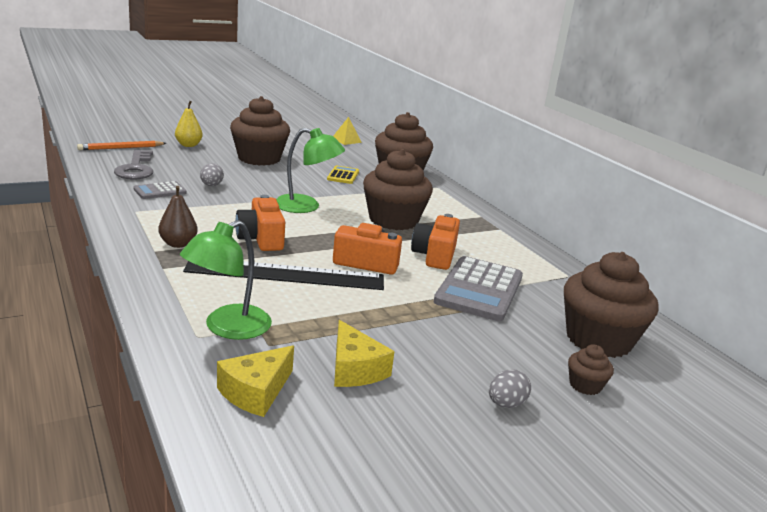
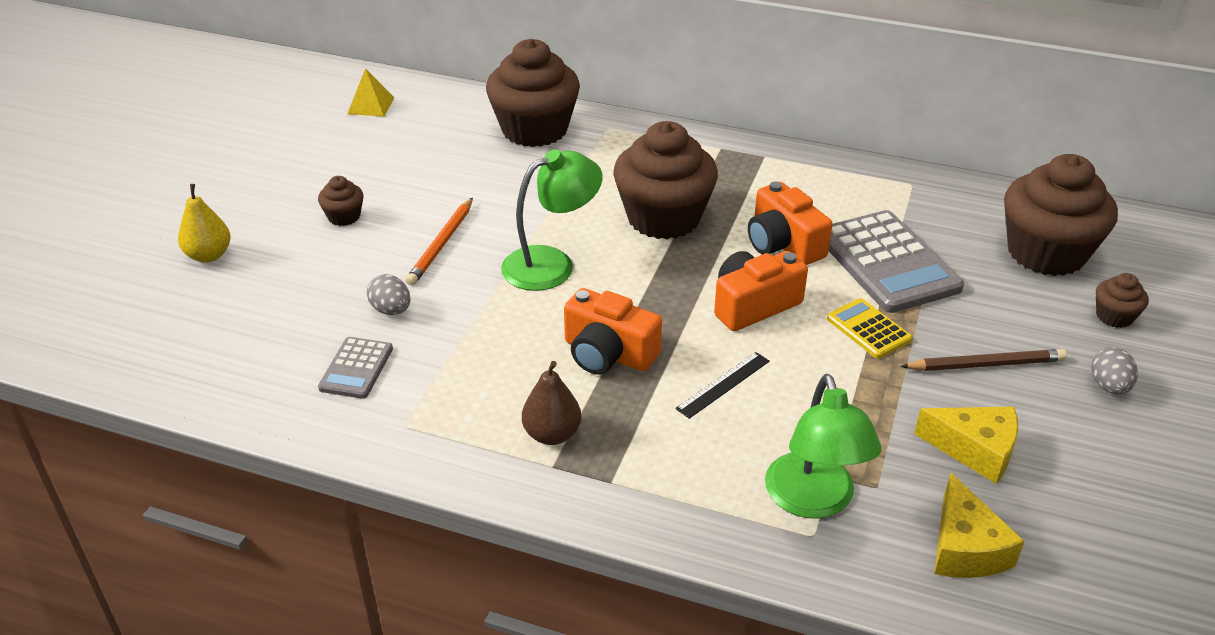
camera: 40 degrees left, 15 degrees up
(121, 148) = (134, 329): orange pencil -> orange pencil (441, 244)
(136, 169) = (242, 352): grey key -> none
(259, 158) = (344, 217): brown cupcake -> brown cupcake, size x0.44
(286, 274) = (723, 384): black ruler -> black ruler, size x0.42
(343, 175) = (488, 178): yellow calculator -> yellow calculator (868, 329)
(444, 349) = (985, 364): none -> brown pencil

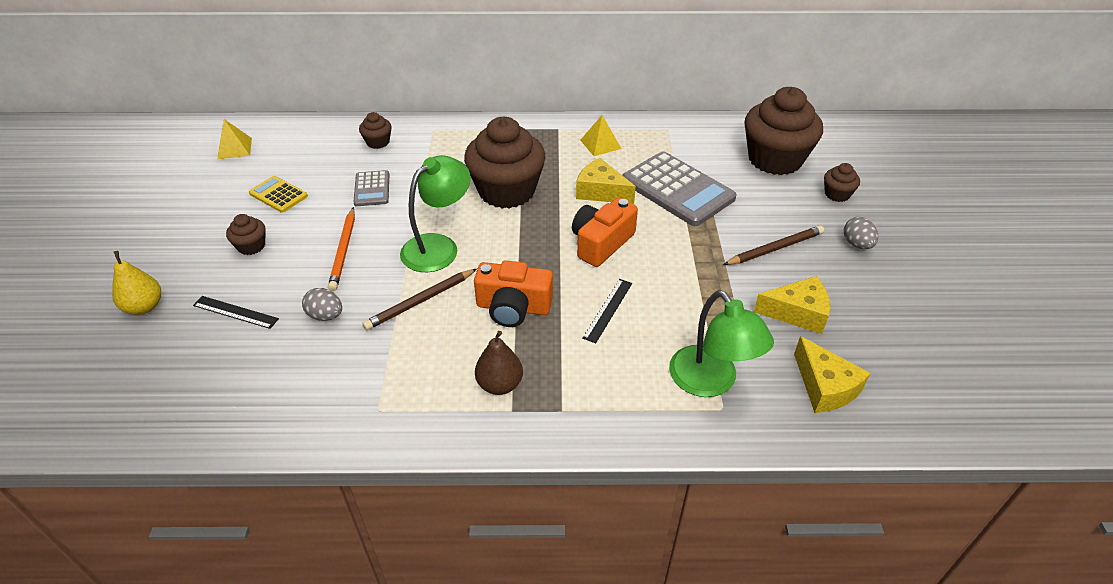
camera: 20 degrees left, 5 degrees up
(298, 283) = (235, 312): none -> black ruler
(356, 368) = (317, 373): grey calculator -> grey calculator (372, 189)
(503, 320) = (420, 301): none -> brown pencil
(535, 130) = (378, 142): brown cupcake -> brown cupcake, size x0.44
(783, 244) = (601, 192): orange camera -> yellow cheese
(811, 186) = (600, 144): none -> yellow pyramid
(868, 329) = (687, 242): yellow calculator -> yellow calculator (278, 195)

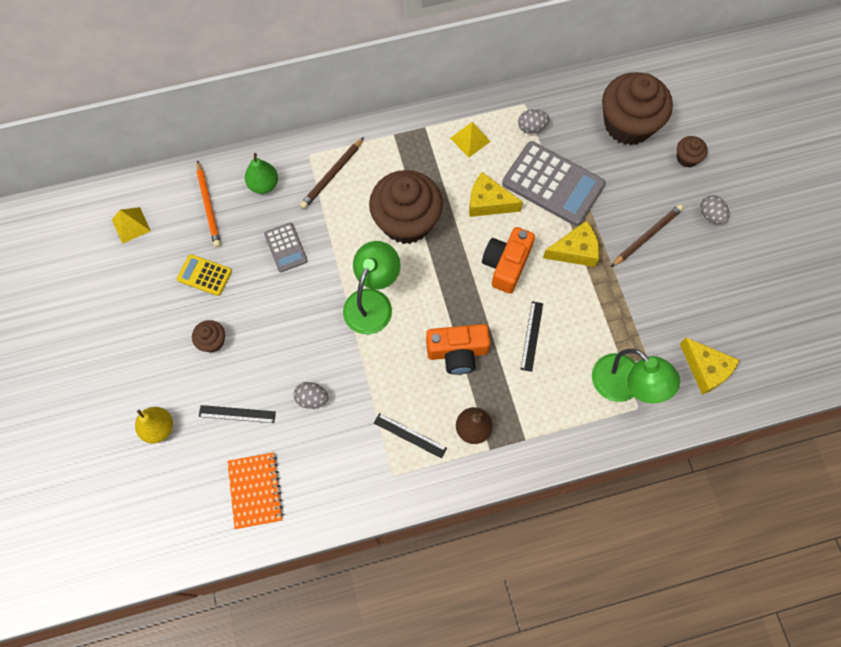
camera: 15 degrees left, 25 degrees up
(208, 389) = (255, 491): none -> orange notebook
(343, 251) = (294, 326): orange pencil -> orange pencil (208, 206)
(378, 142) = (264, 185): brown cupcake -> green pear
(419, 374) = (410, 435): none -> black ruler
(420, 301) = (381, 364): brown pencil -> brown pencil (332, 175)
(668, 146) = (531, 127): none -> grey egg
(797, 313) = (675, 302): yellow cheese -> yellow cheese (575, 251)

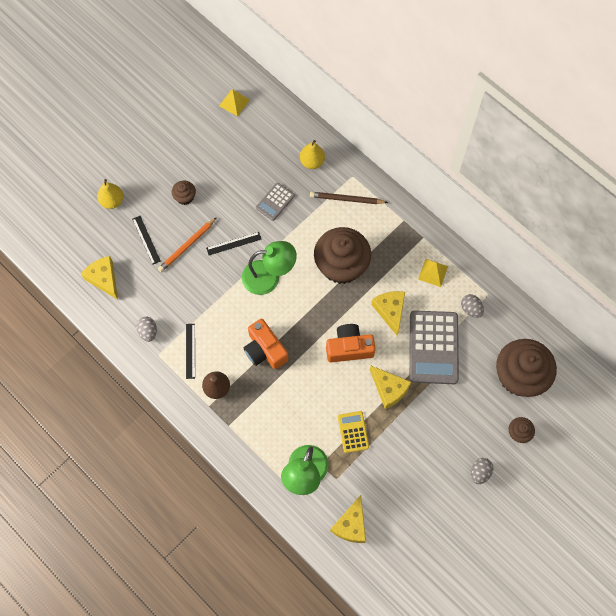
camera: 60 degrees right, 0 degrees up
(204, 275) = (226, 165): yellow calculator -> yellow calculator (353, 432)
(208, 206) = (275, 138): orange pencil -> orange pencil (187, 246)
(255, 491) = (104, 279): orange notebook -> yellow cheese
(264, 185) = (312, 162): green pear -> yellow pear
(312, 399) = (181, 278): grey egg -> grey egg (148, 332)
(531, 336) = (305, 392): black ruler -> black ruler (234, 243)
(647, 236) = (432, 434): brown pencil -> none

